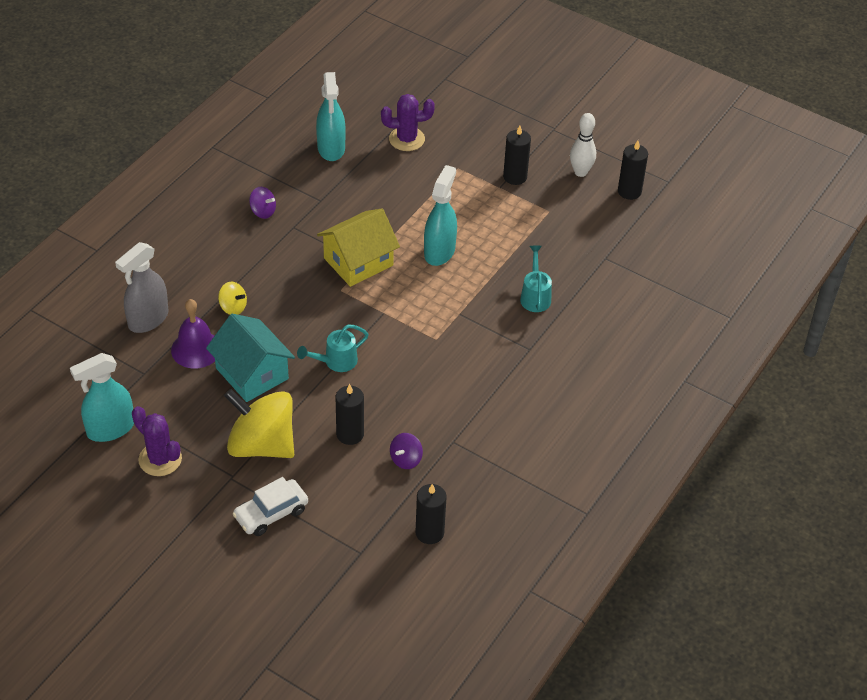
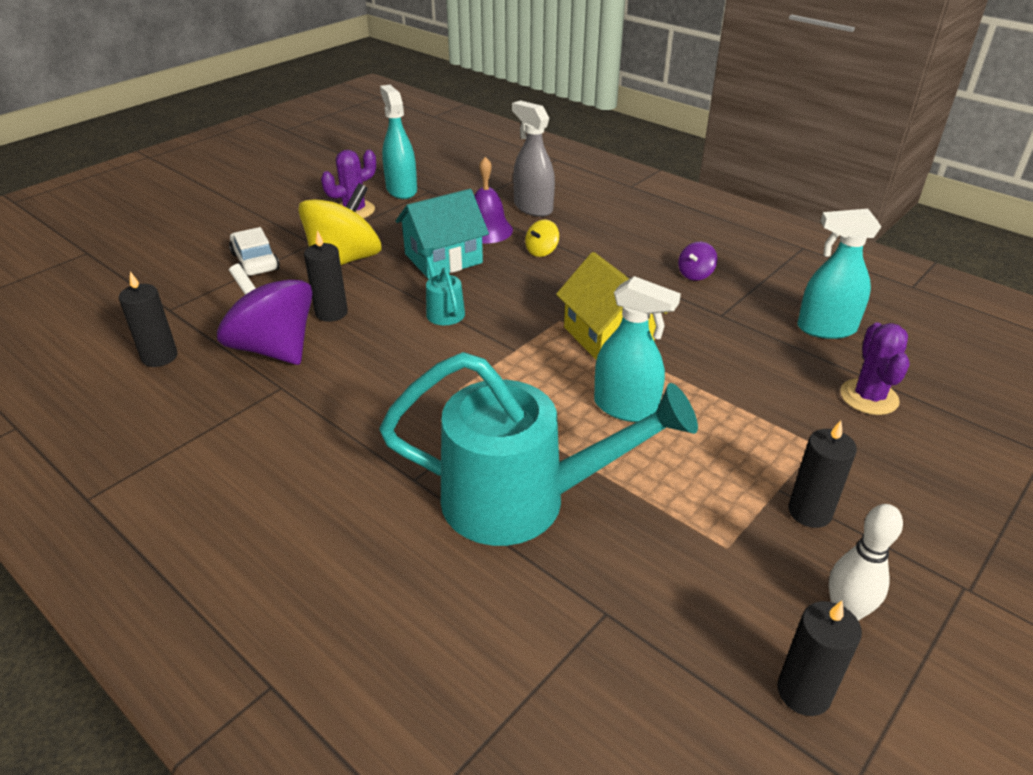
camera: 100 degrees right, 10 degrees down
(406, 459) = (274, 348): purple spinning top -> purple spinning top, size x2.31
(535, 296) = (522, 500): turquoise watering can -> turquoise watering can, size x2.36

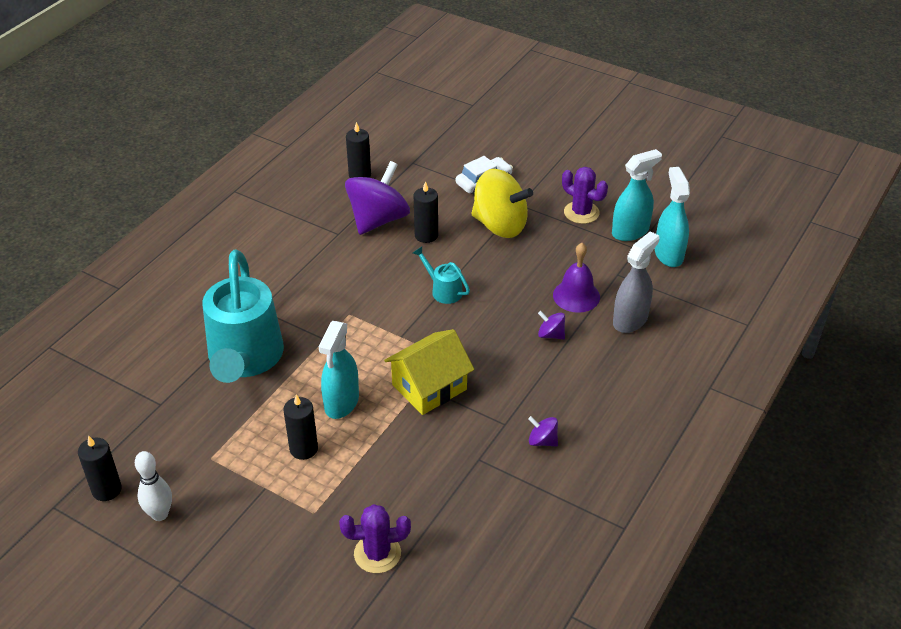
camera: 80 degrees right, 5 degrees up
(443, 258) = (519, 278): turquoise house -> none
(443, 310) = (443, 290): turquoise watering can -> turquoise watering can turned 105 degrees counterclockwise
(542, 251) = (551, 335): yellow spinning top -> purple spinning top
(809, 512) = (244, 503): black candle -> black candle (303, 449)
(826, 329) = (474, 533): turquoise spray bottle -> turquoise spray bottle (668, 254)

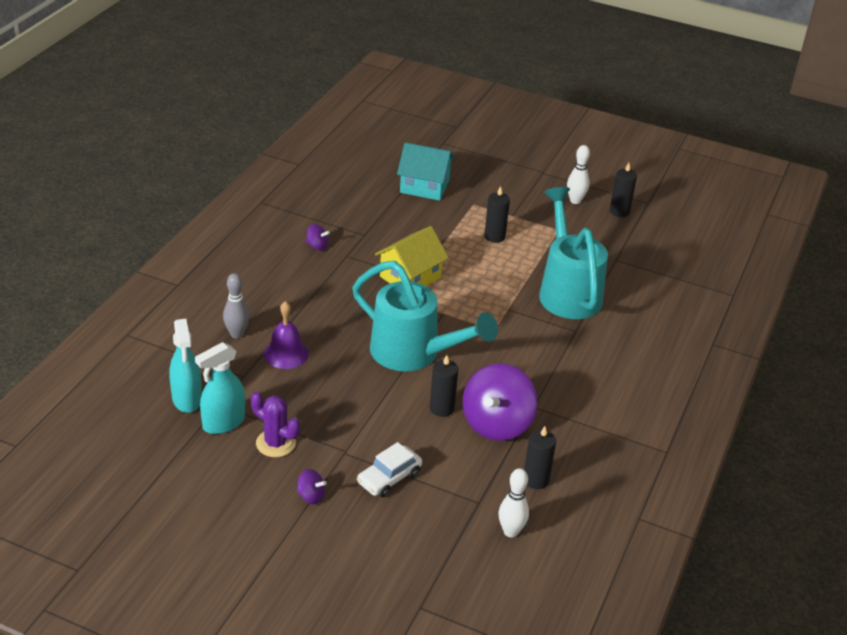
camera: 170 degrees right, 5 degrees down
(341, 403) = (477, 265): turquoise spray bottle -> none
(377, 553) = (424, 186): purple cactus -> turquoise house
(393, 142) = (510, 531): none -> white bowling pin
(443, 290) = (413, 353): turquoise watering can -> turquoise watering can, size x2.36
(500, 225) = (365, 423): yellow spinning top -> none
(551, 335) = (310, 319): purple spinning top -> purple spinning top (311, 496)
(630, 320) = (237, 334): grey spray bottle -> grey bowling pin

